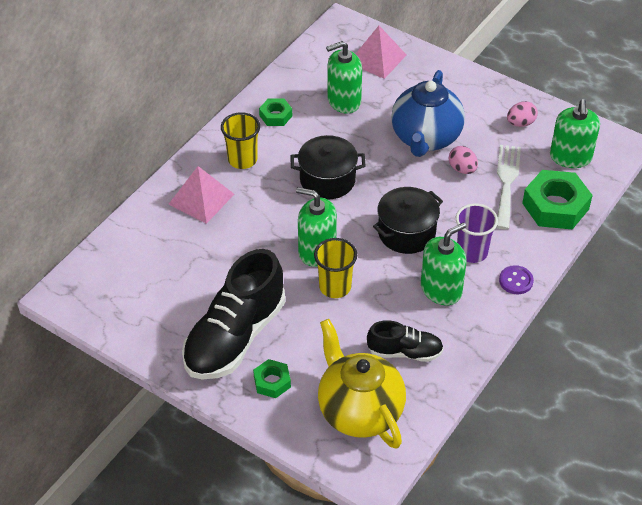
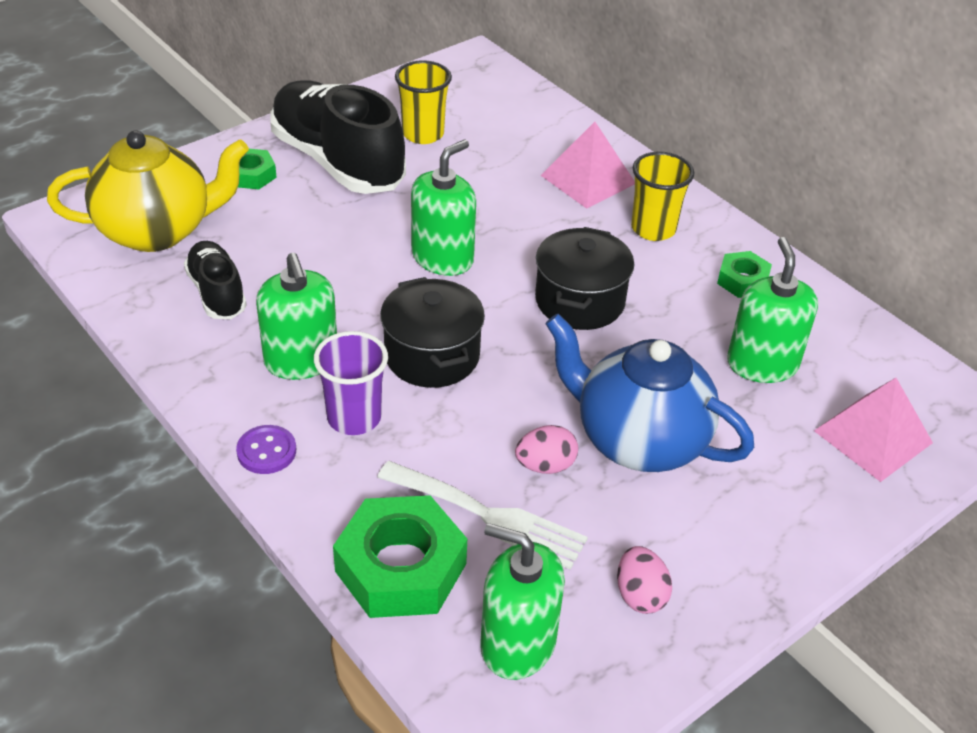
camera: 105 degrees right, 5 degrees down
(335, 287) = (368, 259): yellow cup -> yellow cup (423, 134)
(404, 352) = (217, 293): black shoe -> black shoe turned 135 degrees clockwise

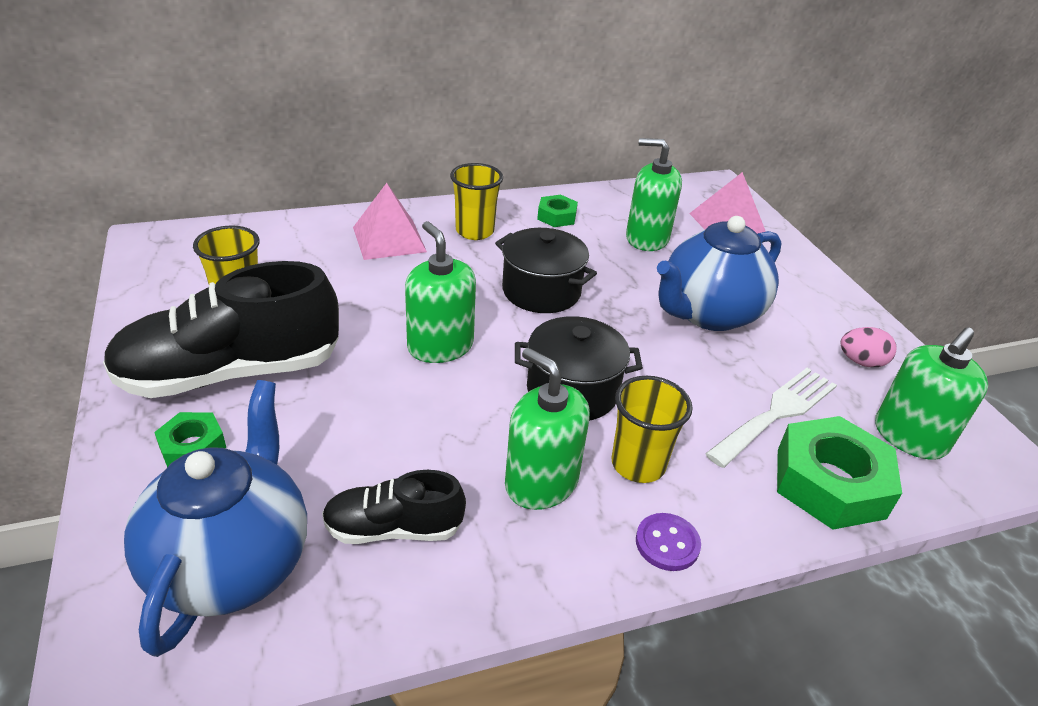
camera: 70 degrees left, 5 degrees down
(157, 231) = (232, 563): yellow teapot -> blue teapot
(301, 360) = (541, 483): green soap dispenser -> green soap dispenser turned 135 degrees counterclockwise
(354, 418) = (638, 464): purple cup -> yellow cup
(545, 465) = (725, 366): pink egg -> none

